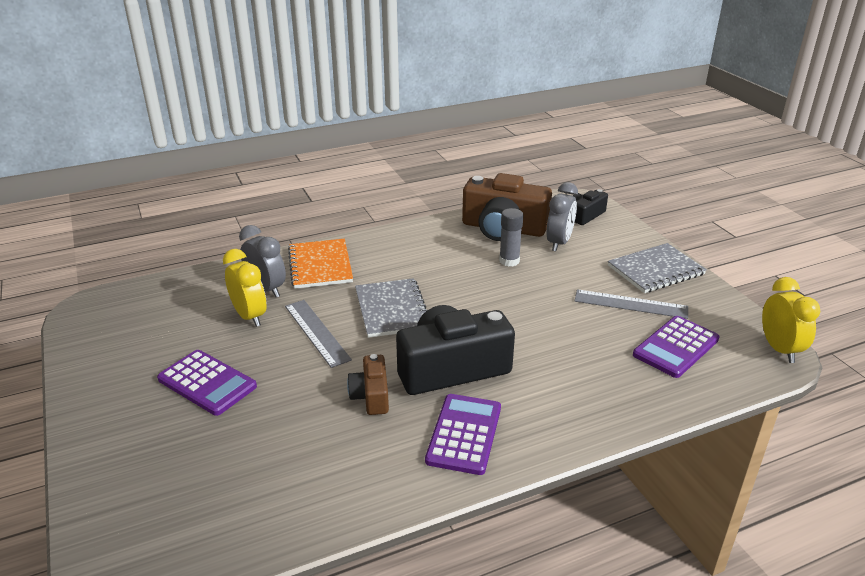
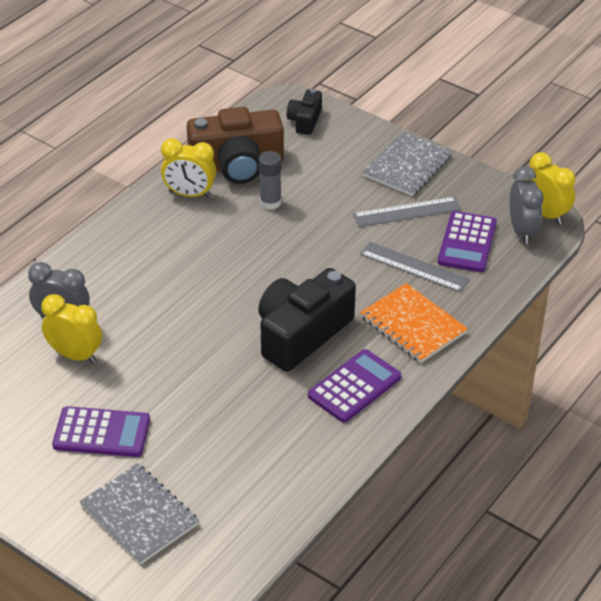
camera: 30 degrees left, 10 degrees up
(316, 332) = (154, 346): grey ruler -> grey ruler (414, 267)
(320, 265) = (91, 274): orange notebook -> orange notebook (413, 325)
(371, 396) = (255, 385): brown camera -> none
(392, 309) = (203, 297): grey notebook -> grey notebook (139, 515)
(447, 236) = (190, 194): none -> yellow clock
(464, 434) = (354, 386): purple calculator -> purple calculator turned 60 degrees clockwise
(559, 243) = (302, 164): grey clock -> grey clock (522, 231)

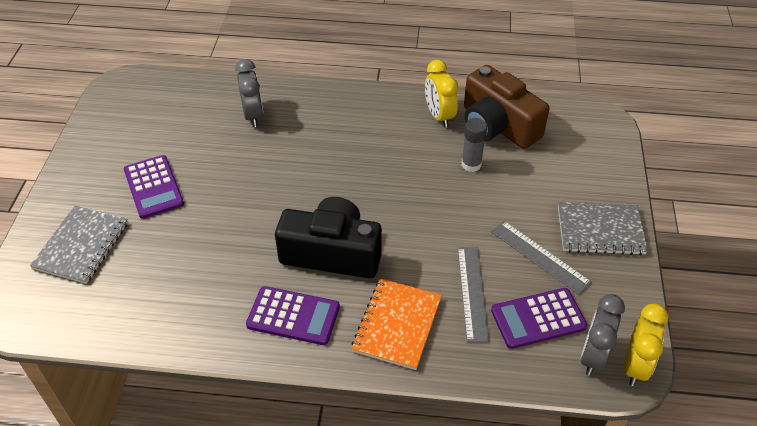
camera: 60 degrees right, 5 degrees up
(75, 355) = (223, 138): yellow clock -> none
(305, 121) = (590, 140): black camera -> none
(522, 231) = (593, 356): grey clock -> grey clock turned 150 degrees clockwise

